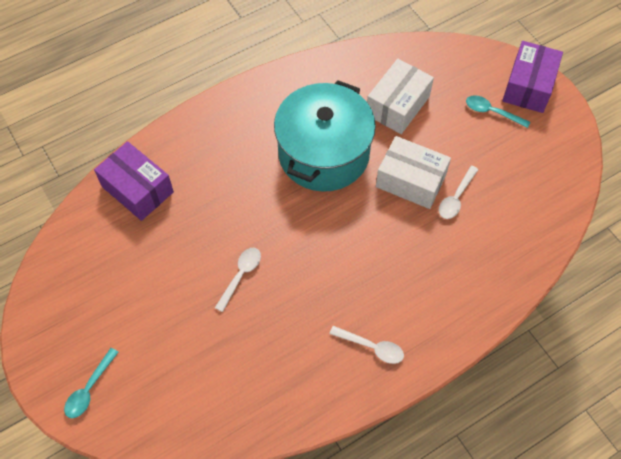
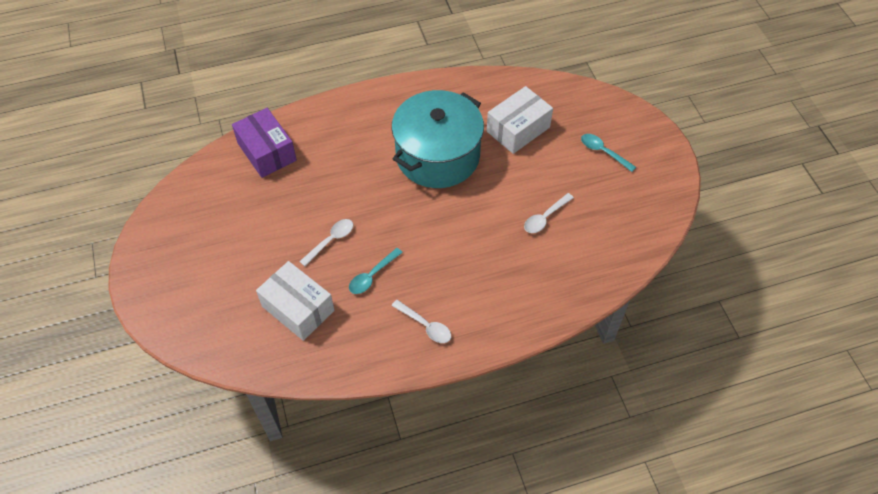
camera: 15 degrees right, 5 degrees down
(89, 389) = (173, 302): turquoise spoon -> turquoise spoon (372, 275)
(410, 181) = (508, 195): white box -> white box (298, 308)
(528, 86) = (645, 136): purple box -> none

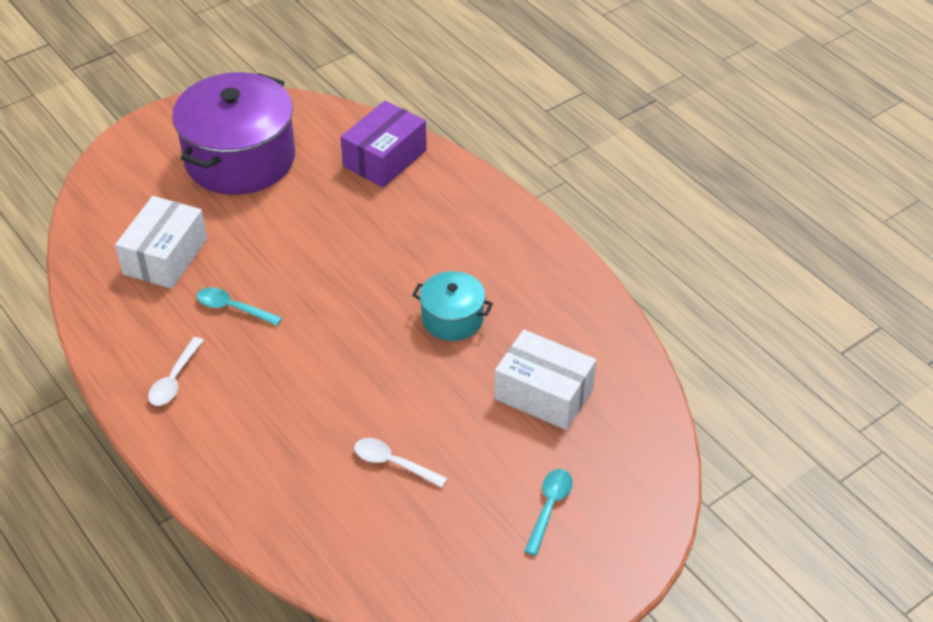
camera: 70 degrees right, 10 degrees down
(216, 238) = (240, 159): none -> purple pot
(331, 241) = (272, 255): white spoon -> none
(438, 156) = (452, 319): turquoise pot -> turquoise pot, size x0.50

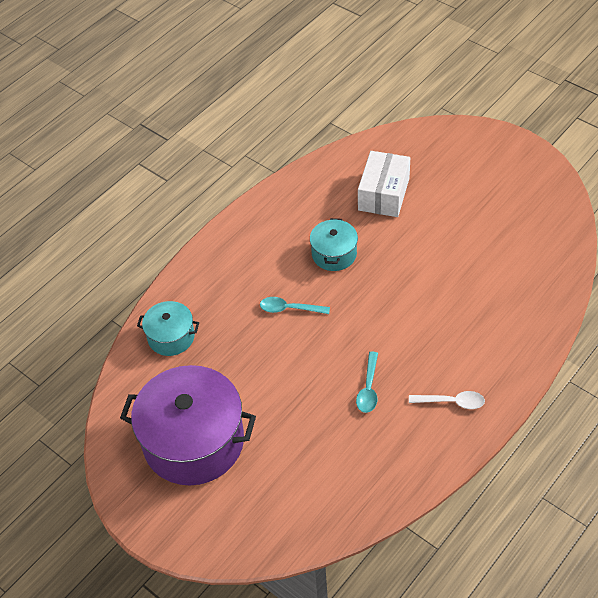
camera: 100 degrees left, 5 degrees up
(165, 256) = (328, 456): white box -> none
(385, 158) = (171, 337): purple box -> turquoise pot
(393, 463) = (471, 255): white spoon -> none
(549, 508) = (471, 175): turquoise spoon -> turquoise spoon (289, 309)

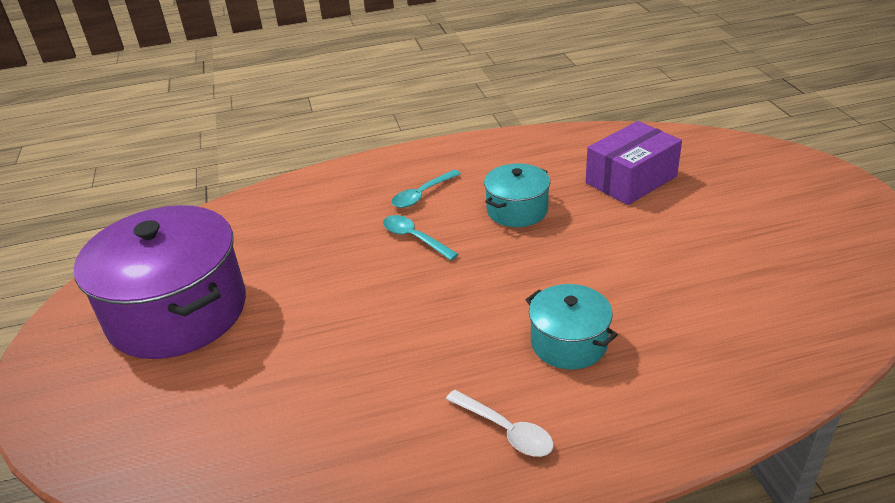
camera: 35 degrees right, 15 degrees down
(171, 337) = (274, 212): turquoise pot -> turquoise pot (568, 343)
(368, 388) = (415, 357): turquoise spoon -> turquoise spoon (422, 194)
(384, 194) = (631, 180): white box -> purple box

